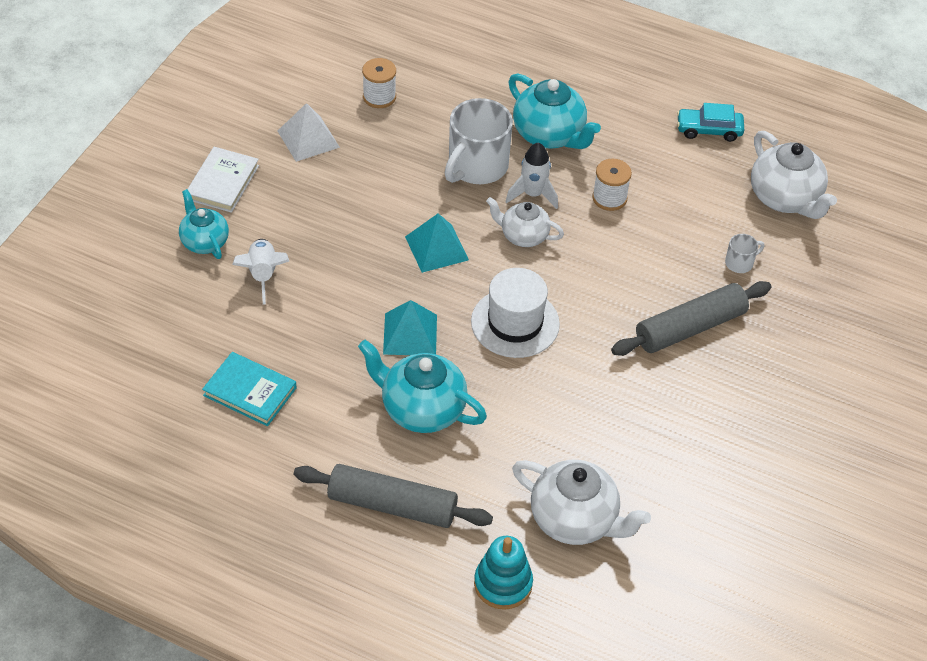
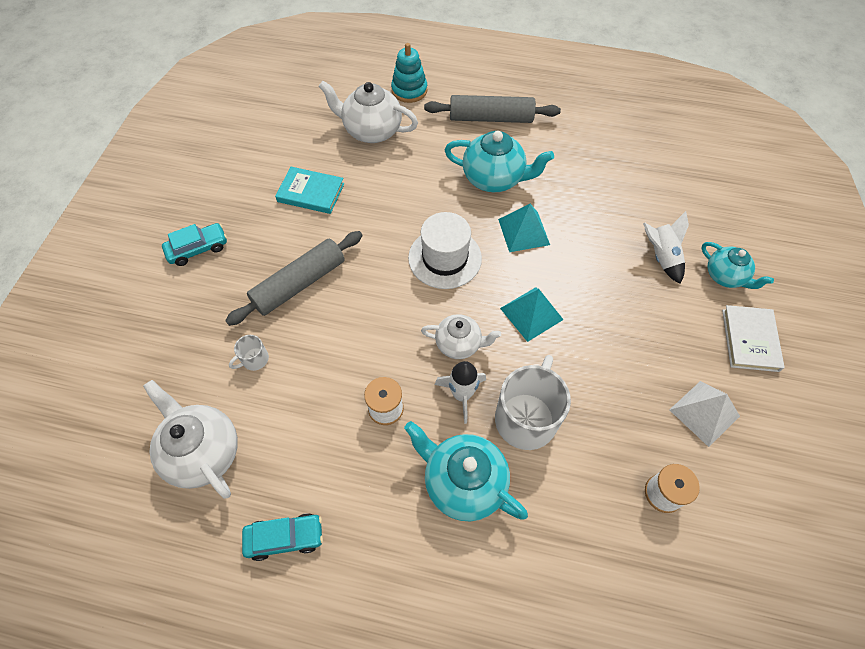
camera: 170 degrees right, 10 degrees up
(250, 392) = (617, 167): turquoise book -> turquoise book (311, 192)
(814, 392) = (198, 249): none -> turquoise car

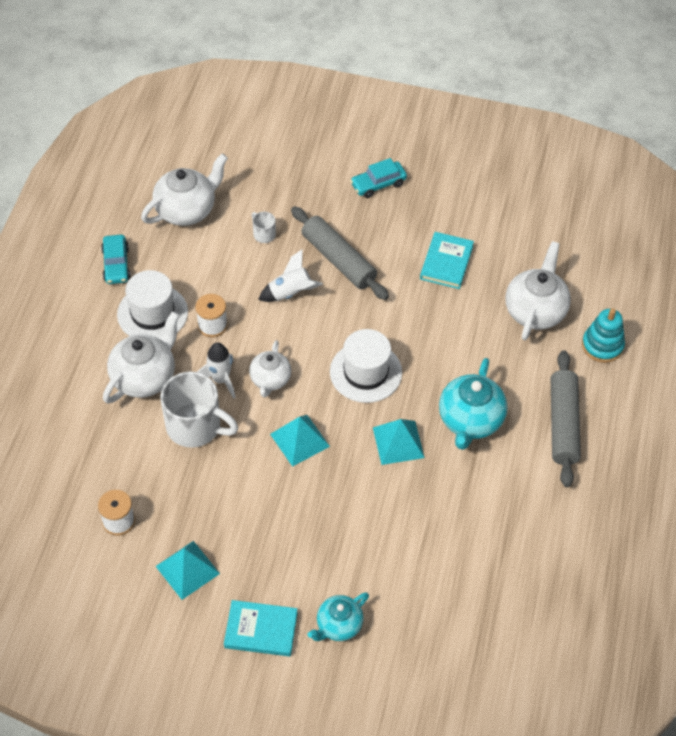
camera: 90 degrees right, 5 degrees down
(198, 249) = (378, 184): turquoise car -> turquoise car turned 90 degrees clockwise
(367, 481) = (152, 313): none -> white hat
(463, 482) = (144, 377): turquoise teapot -> white teapot
(661, 257) = (364, 567): white rocket -> white rocket (290, 293)
(704, 413) = (187, 570): white pyramid -> turquoise pyramid
(749, 340) = (261, 630): white book -> turquoise book

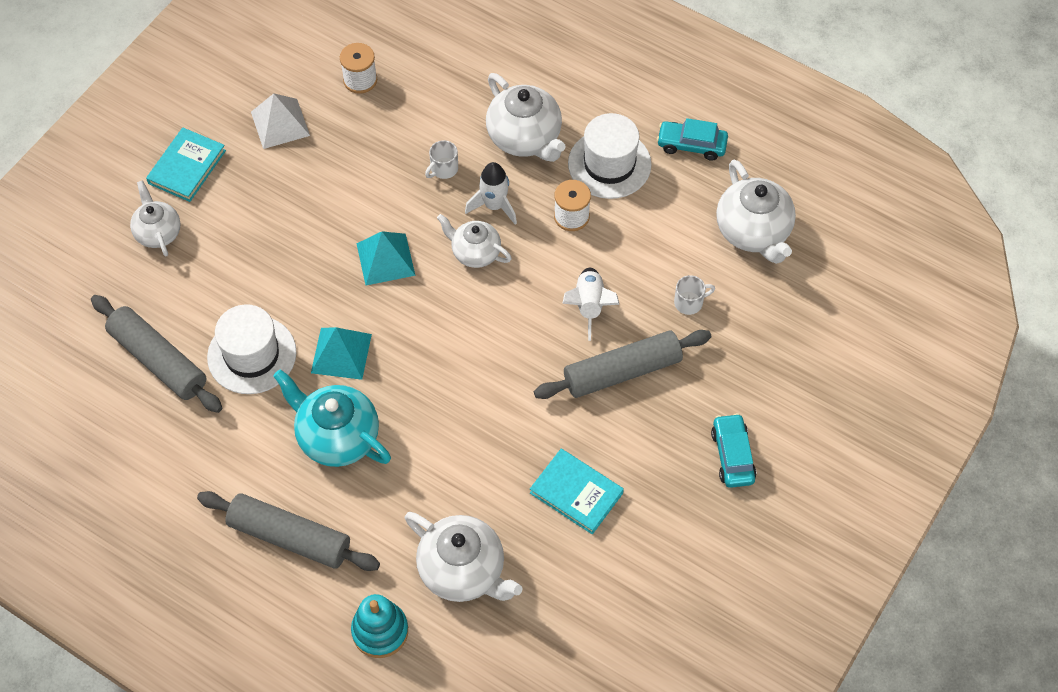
camera: 110 degrees right, 5 degrees up
(187, 570) = (280, 123): turquoise pyramid -> white pyramid
(195, 426) = (443, 169): white mug -> white mug, size x0.45
(338, 625) = (158, 232): turquoise teapot -> white teapot
(365, 372) = (447, 350): white hat -> white hat (252, 355)
(460, 573) = (158, 360): none -> grey rolling pin

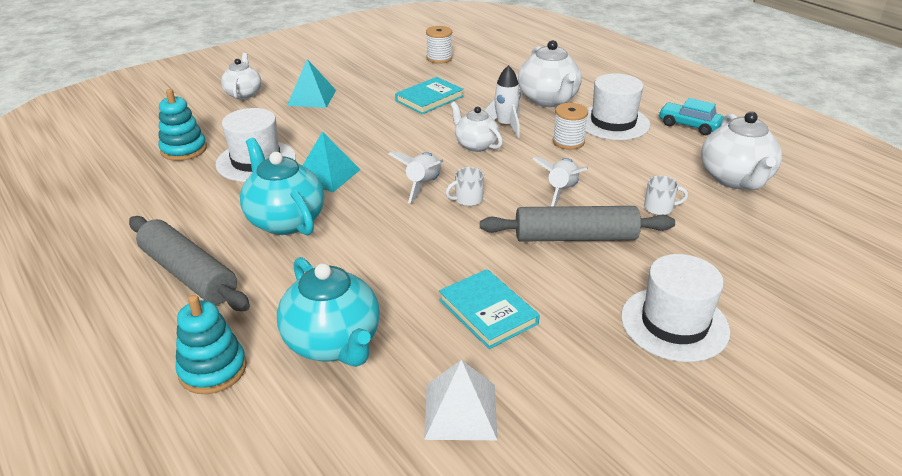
camera: 20 degrees right, 25 degrees down
(158, 360) = (184, 150): grey rolling pin -> turquoise stacking toy
(187, 167) = (290, 72): turquoise book -> turquoise book (429, 98)
(280, 123) = (369, 66): white pyramid -> white pyramid (460, 411)
(385, 259) = (400, 135): turquoise pyramid -> turquoise pyramid (312, 97)
(443, 169) = (475, 103): white mug -> white mug (467, 199)
(448, 339) = (423, 185): none -> white rocket
(463, 571) = (333, 343): white teapot -> turquoise teapot
(732, 455) = (674, 324): turquoise car -> white hat

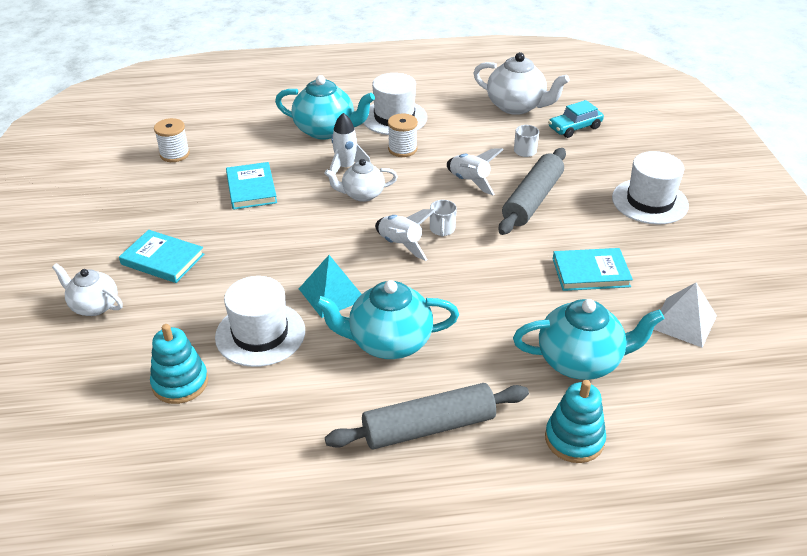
camera: 60 degrees left, 5 degrees up
(312, 97) = (163, 259): turquoise pyramid -> turquoise book
(548, 100) = (325, 130): white teapot -> turquoise teapot
(689, 125) = (431, 90): turquoise car -> turquoise car (574, 128)

